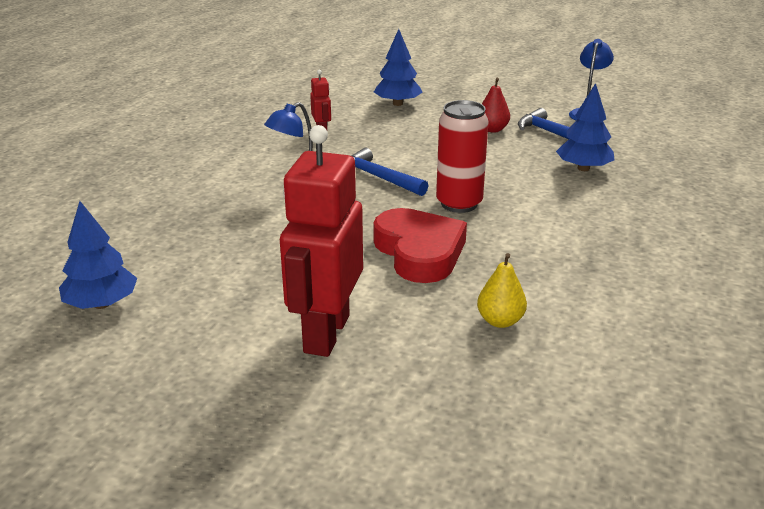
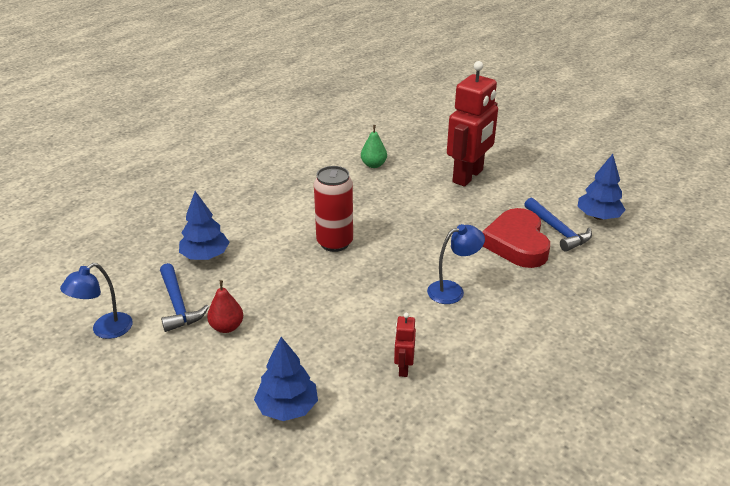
camera: 160 degrees left, 5 degrees up
(378, 178) = (380, 284): blue hammer -> blue hammer (558, 230)
(419, 252) = (390, 211): red heart -> red heart (517, 243)
(500, 321) = (373, 165): yellow pear -> green pear

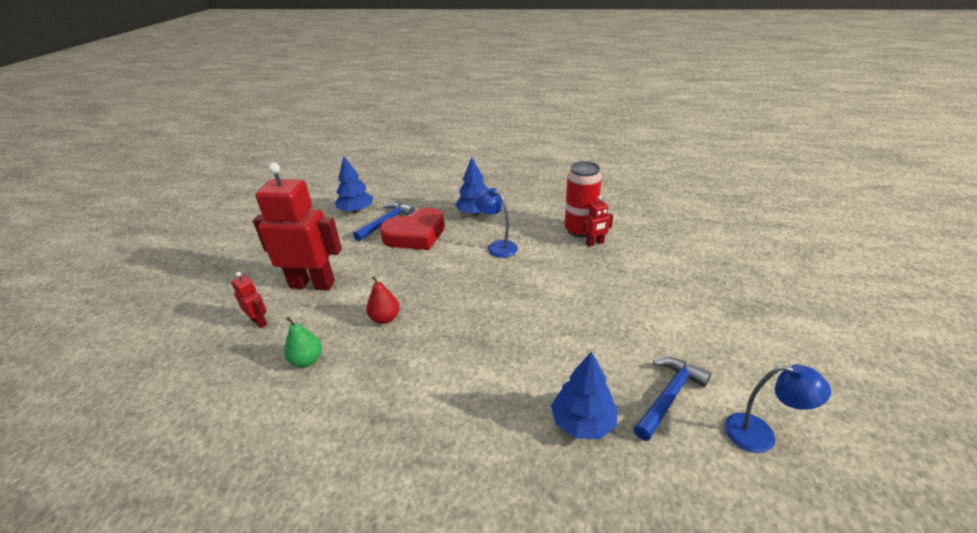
camera: 115 degrees left, 0 degrees up
(227, 327) = (655, 344): red pear -> red pear (385, 318)
(287, 407) = (683, 275): blue tree -> blue tree (475, 213)
(334, 243) = (482, 329): red can -> red can (580, 230)
(435, 151) = (259, 322): none -> red robot

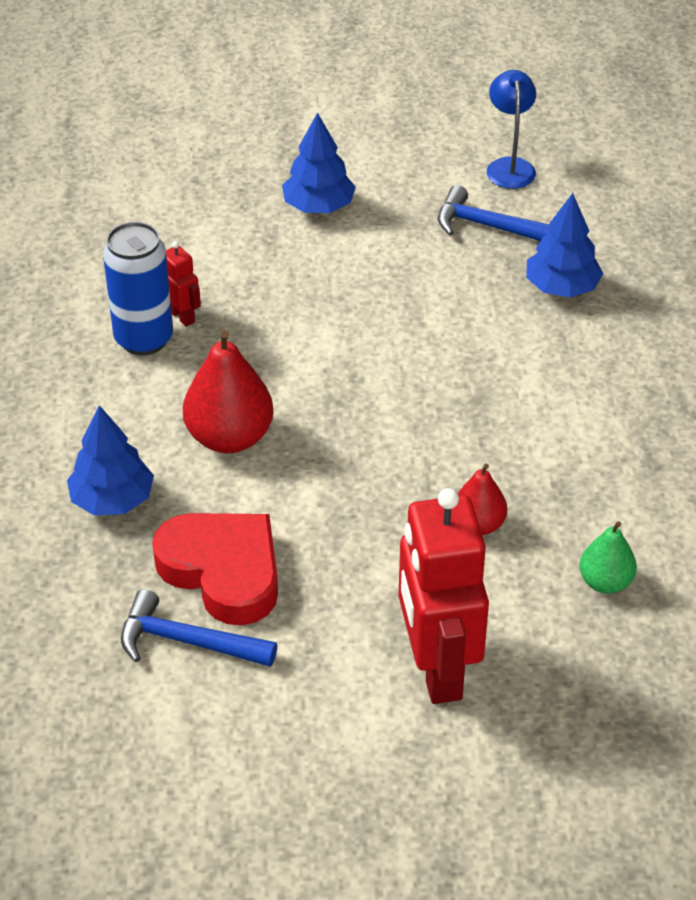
camera: 110 degrees left, 10 degrees up
(259, 322) = (561, 695): red robot -> none
(356, 211) = (150, 722): blue tree -> blue tree (318, 206)
(497, 246) = (229, 437): blue lamp -> red pear
(580, 230) = (144, 339): red can -> blue can

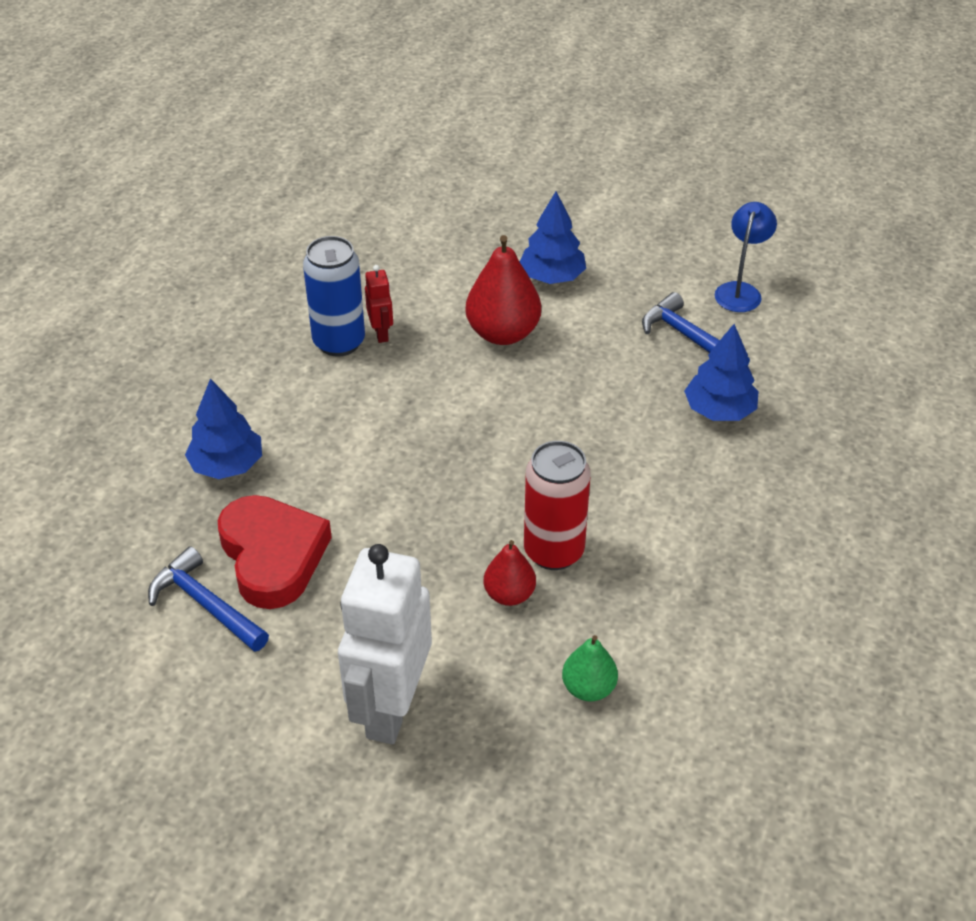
camera: 25 degrees right, 0 degrees up
(229, 437) = (352, 446): red pear -> red pear (503, 333)
(436, 668) = (390, 708): red robot -> white robot
(493, 470) = (553, 551): none -> red can

